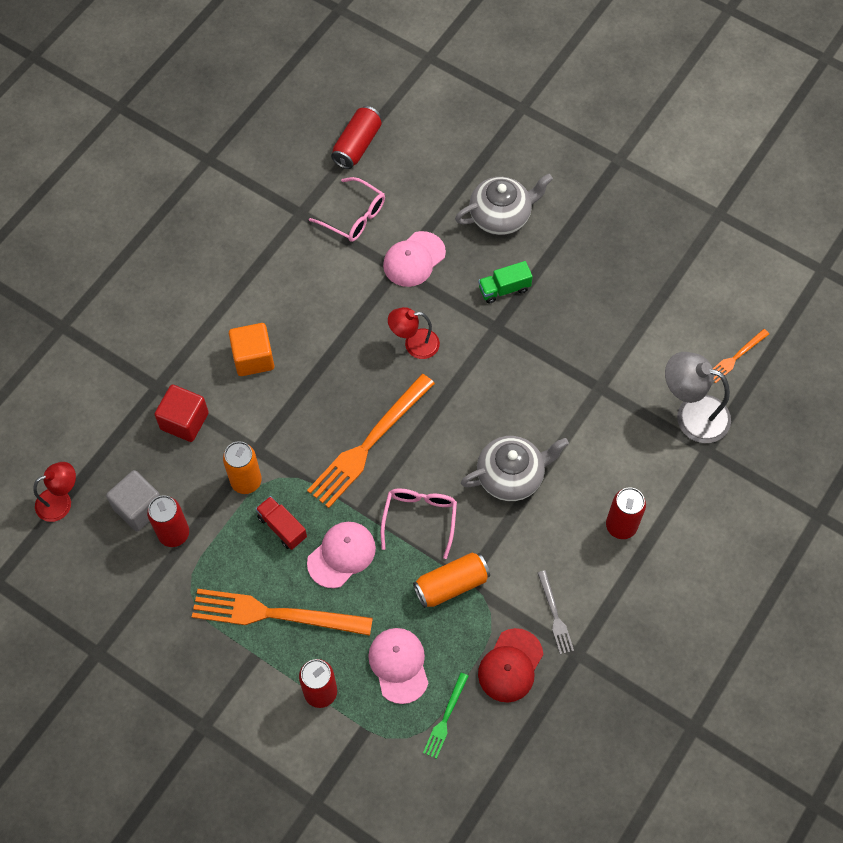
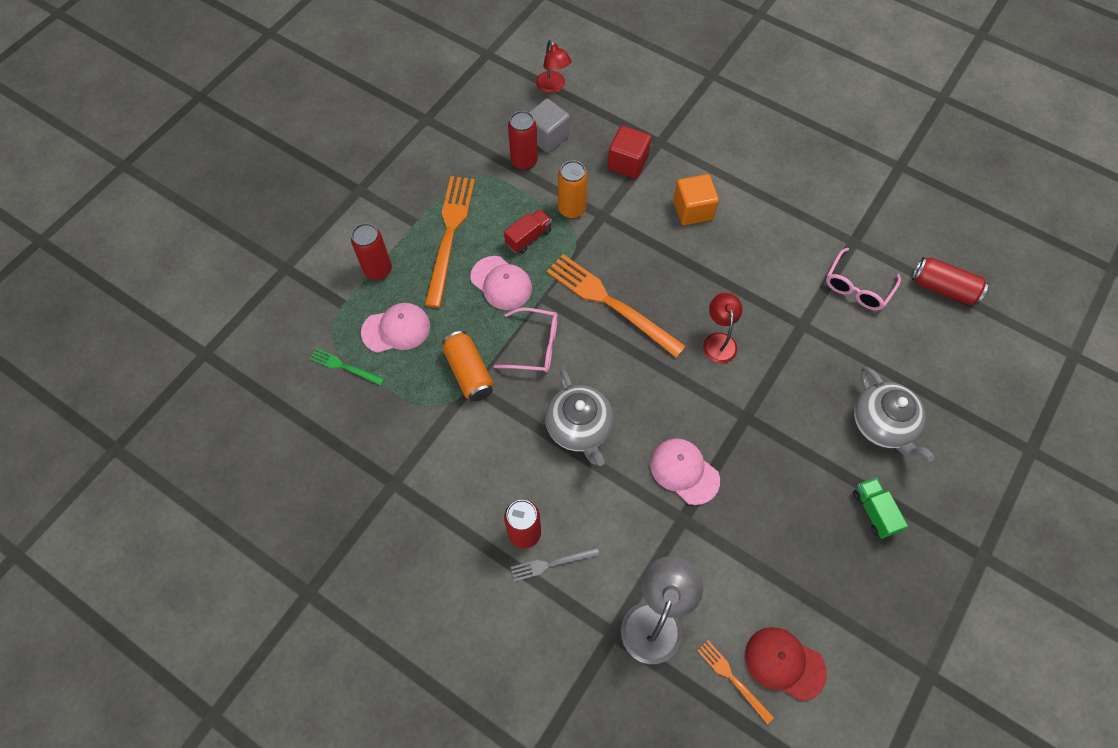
camera: 90 degrees right, 0 degrees up
(414, 259) = (815, 340): pink cap -> pink cap (684, 471)
(504, 289) = (792, 425): green truck -> green truck (874, 511)
(510, 665) = (387, 422): red cap -> red cap (784, 663)
(555, 615) = (433, 464): grey fork -> grey fork (551, 563)

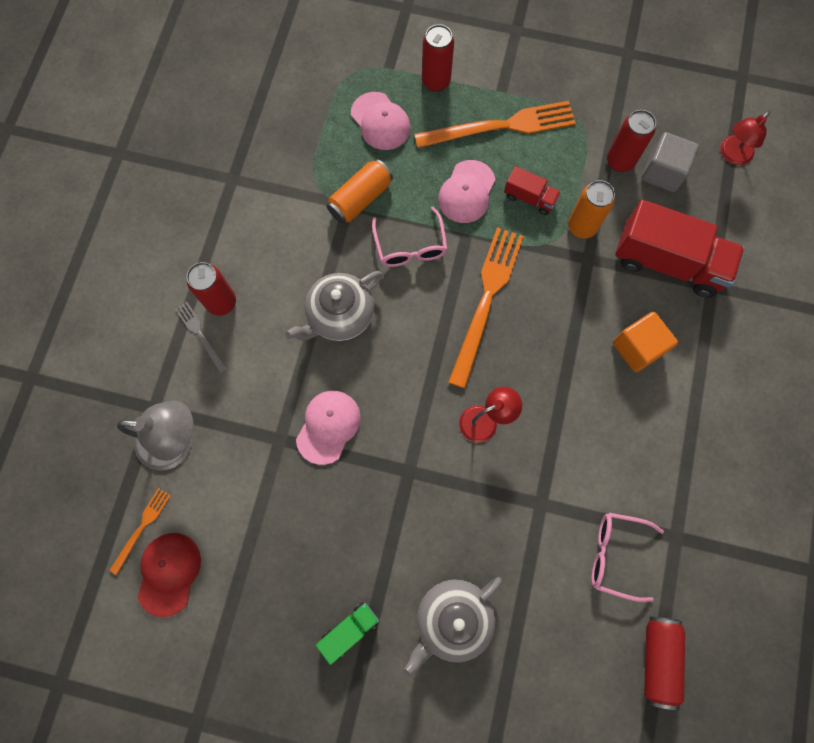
camera: 70 degrees right, 10 degrees up
(344, 367) = (327, 95): green fork -> none
(627, 163) = (667, 262): red cube -> red truck

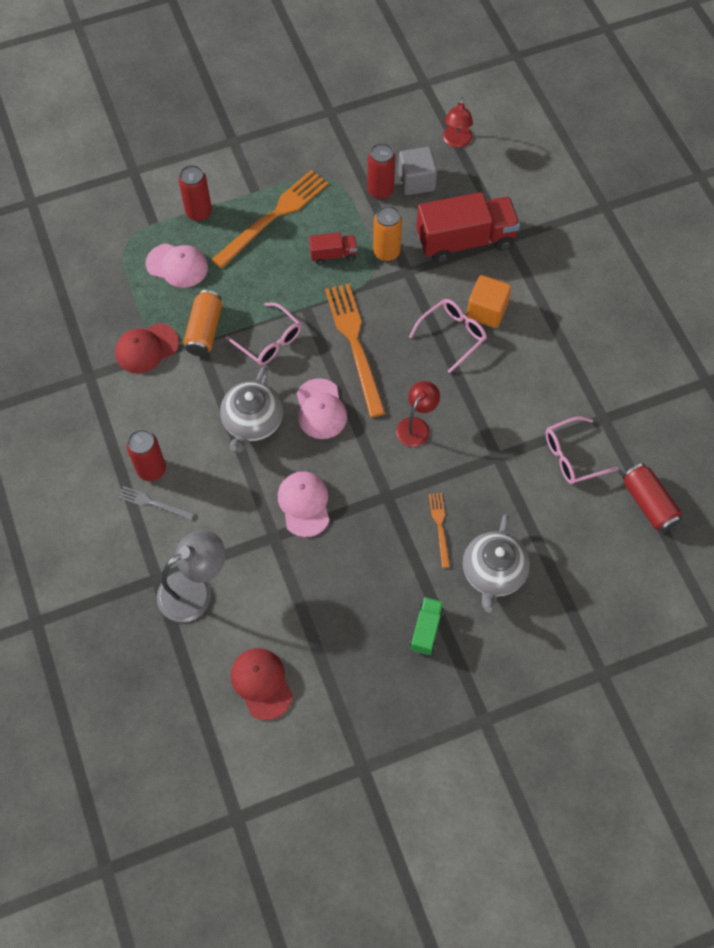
camera: 35 degrees left, 10 degrees down
(142, 528) = (215, 667): orange fork -> orange fork (440, 527)
(298, 184) = (146, 348): none -> red cap
(466, 192) = (283, 278): pink cap -> pink cap (320, 409)
(586, 351) = (453, 335): none -> pink glasses

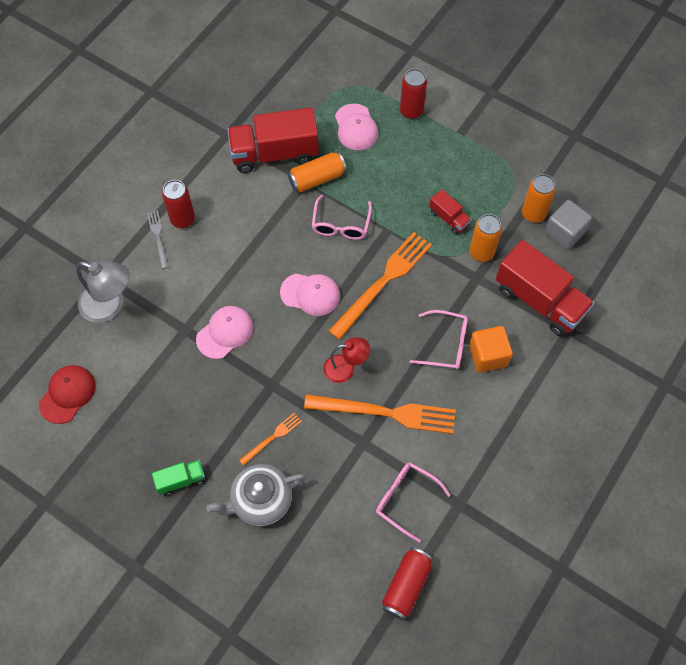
camera: 55 degrees right, 0 degrees up
(146, 348) = (274, 153): red cap -> red truck
(252, 422) = (266, 257): grey teapot -> none
(274, 216) = (448, 159): orange fork -> orange fork (386, 413)
(320, 409) = (310, 294): pink cap -> pink cap turned 120 degrees counterclockwise
(380, 191) = (533, 214): red can -> orange can
(456, 141) = (627, 237): red lamp -> none

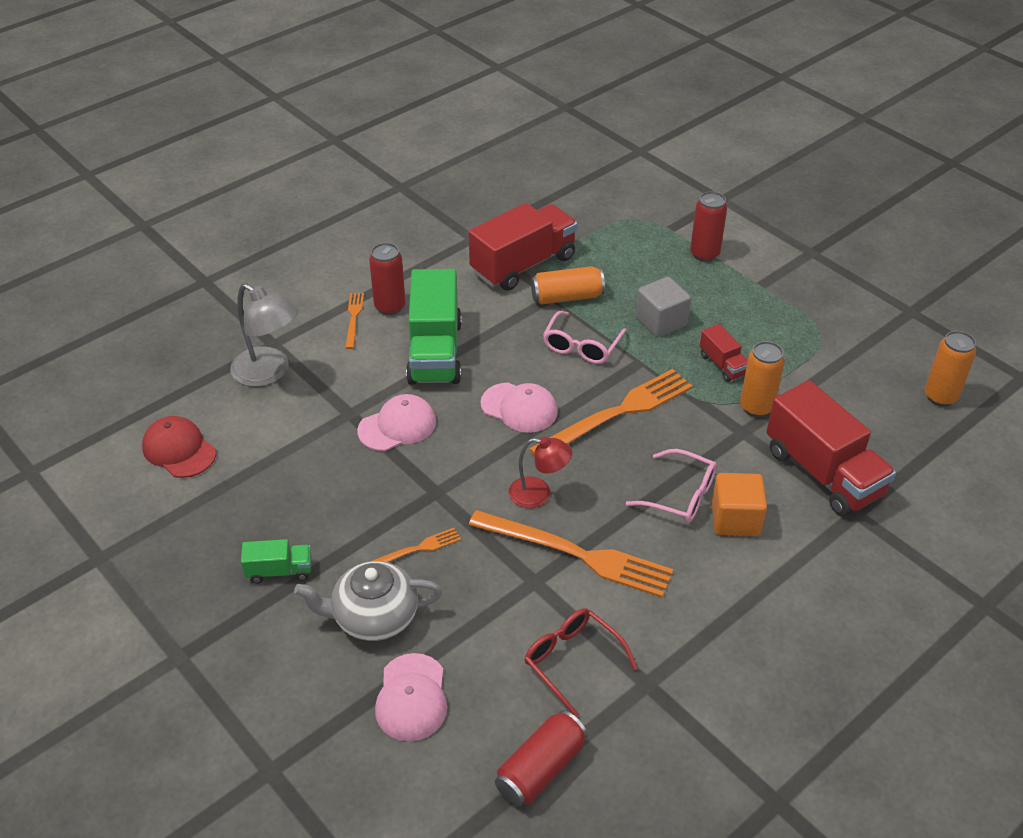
camera: 15 degrees right, 20 degrees down
(67, 394) = (179, 450): red cap -> red cap turned 90 degrees counterclockwise
(158, 237) = (353, 318): grey fork -> orange fork
(231, 256) = (435, 352): none -> green truck
(274, 153) = (523, 265): red truck -> red truck turned 135 degrees clockwise
(356, 127) = (631, 257): pink cap -> pink cap (411, 697)
(405, 499) = (572, 660): pink glasses -> red glasses
(533, 214) = (836, 380): orange can -> orange can (940, 396)
(564, 233) = (874, 407): grey cube -> grey cube (661, 321)

